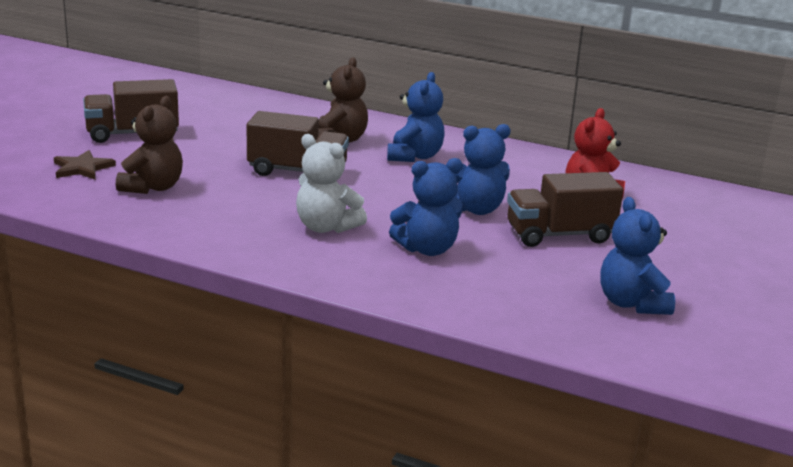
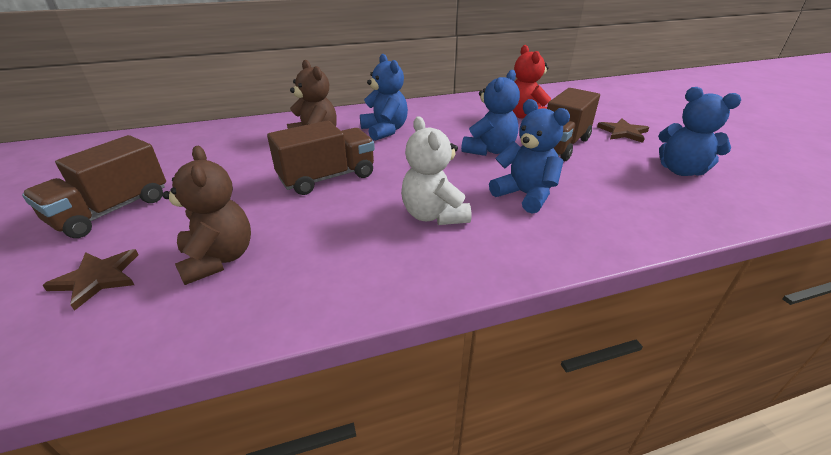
camera: 40 degrees left, 10 degrees up
(326, 227) = (433, 215): white teddy bear -> white teddy bear turned 75 degrees clockwise
(427, 249) = (525, 195): blue teddy bear -> blue teddy bear turned 75 degrees counterclockwise
(666, 255) = (623, 132): none -> brown star

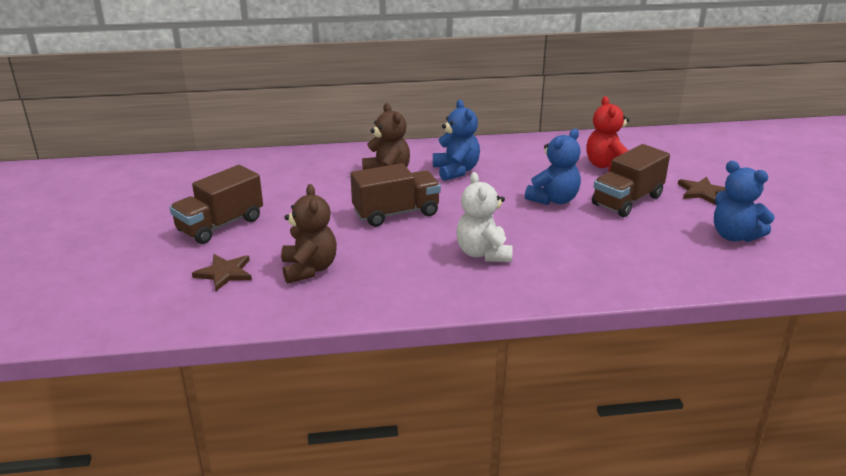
camera: 10 degrees right, 5 degrees down
(525, 195) = (570, 244): blue teddy bear -> none

